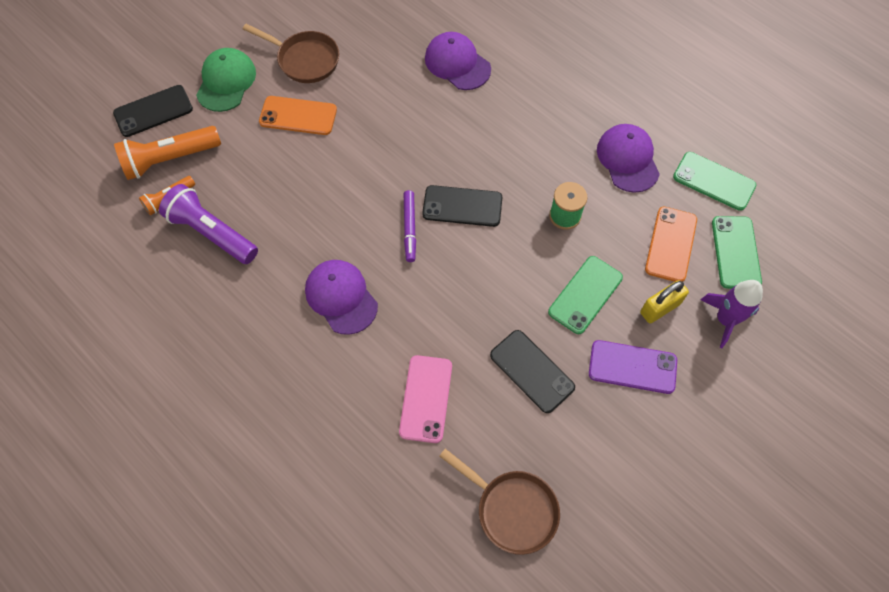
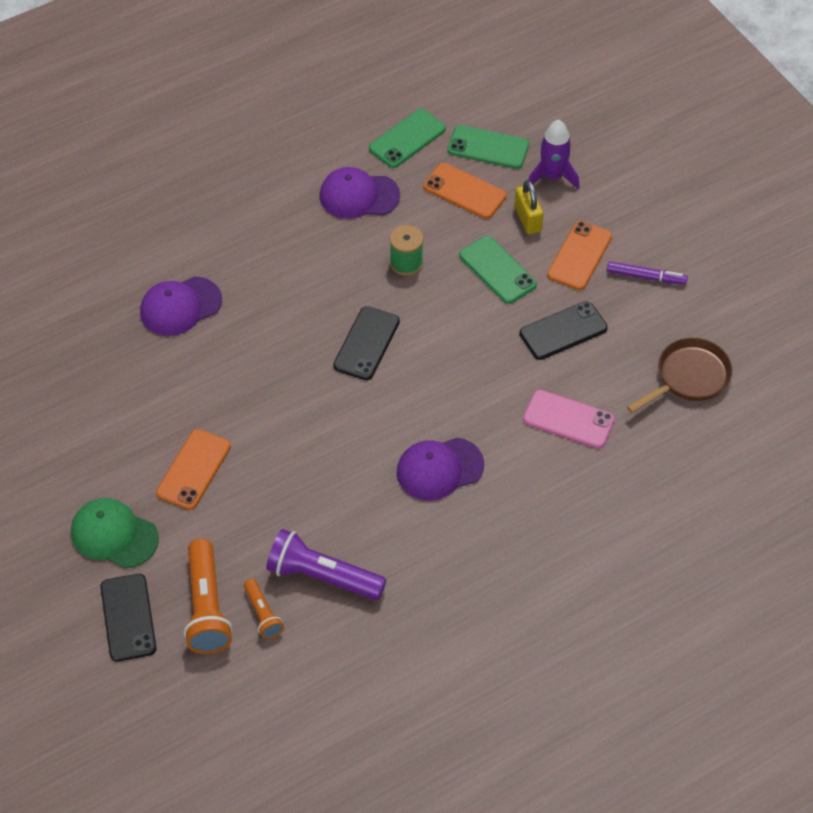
camera: 75 degrees left, 10 degrees down
(212, 233) = (322, 576): purple flashlight -> purple flashlight turned 60 degrees clockwise
(305, 60) = (114, 449): brown pan -> none
(409, 228) = (377, 394): purple marker -> purple marker (646, 277)
(632, 367) = (580, 256): purple phone -> orange phone

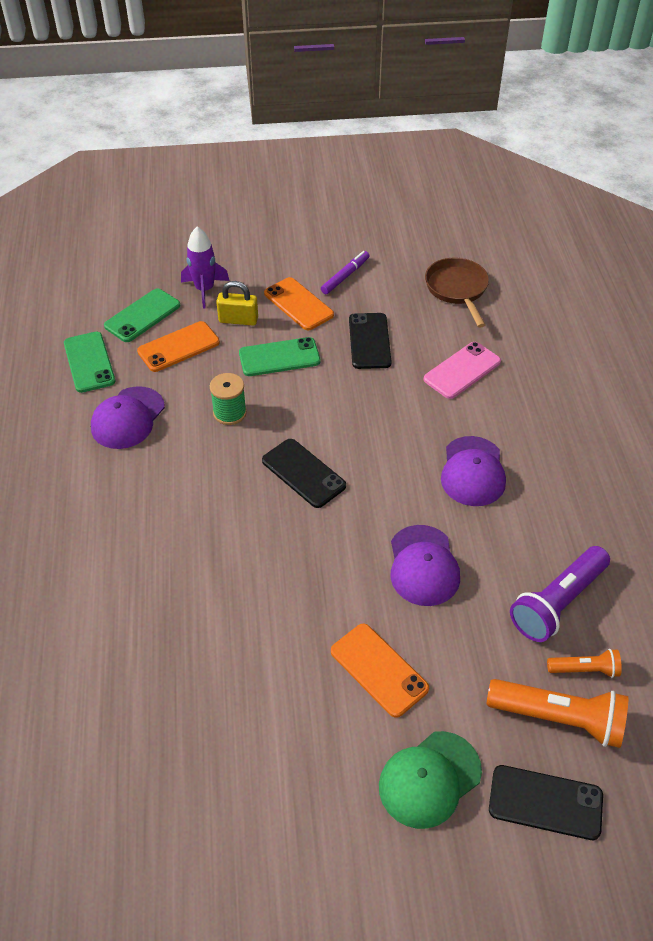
camera: 65 degrees left, 5 degrees down
(180, 306) = (161, 608): purple cap -> purple cap (423, 565)

